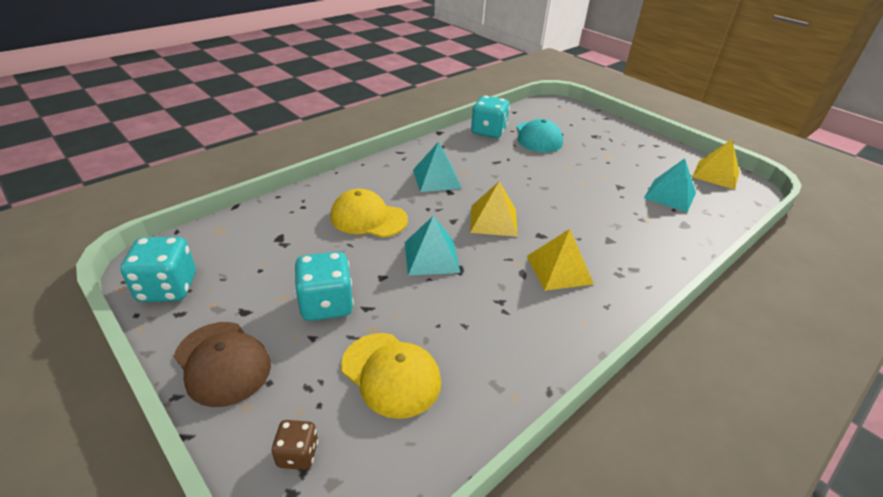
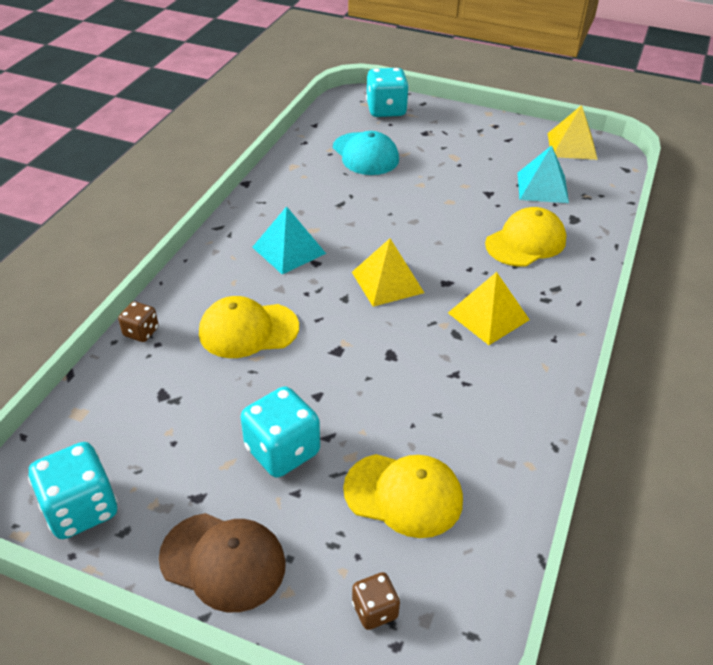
camera: 25 degrees left, 5 degrees up
(299, 196) = (141, 332): none -> brown dice
(431, 257) = (352, 351): turquoise pyramid -> none
(488, 132) = (303, 164): turquoise dice -> turquoise dice (386, 110)
(629, 228) = (526, 242): none -> yellow cap

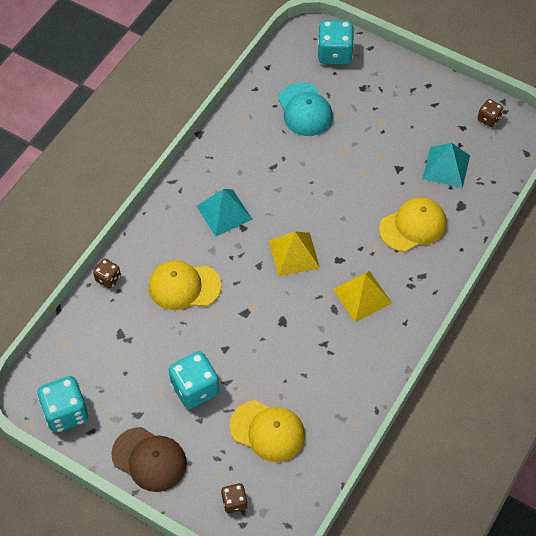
camera: 10 degrees right, 15 degrees up
(571, 146) = (488, 119): yellow pyramid -> brown dice

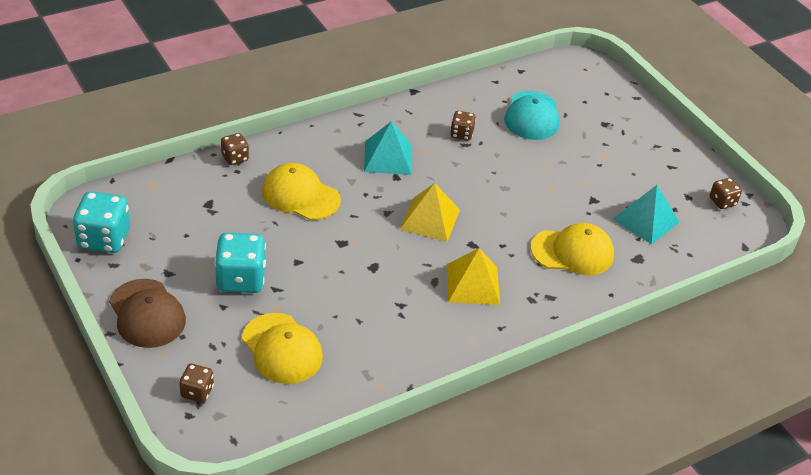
camera: 25 degrees right, 15 degrees down
(264, 158) = (461, 134): none -> brown dice
(334, 54) = (596, 87): turquoise dice -> none

